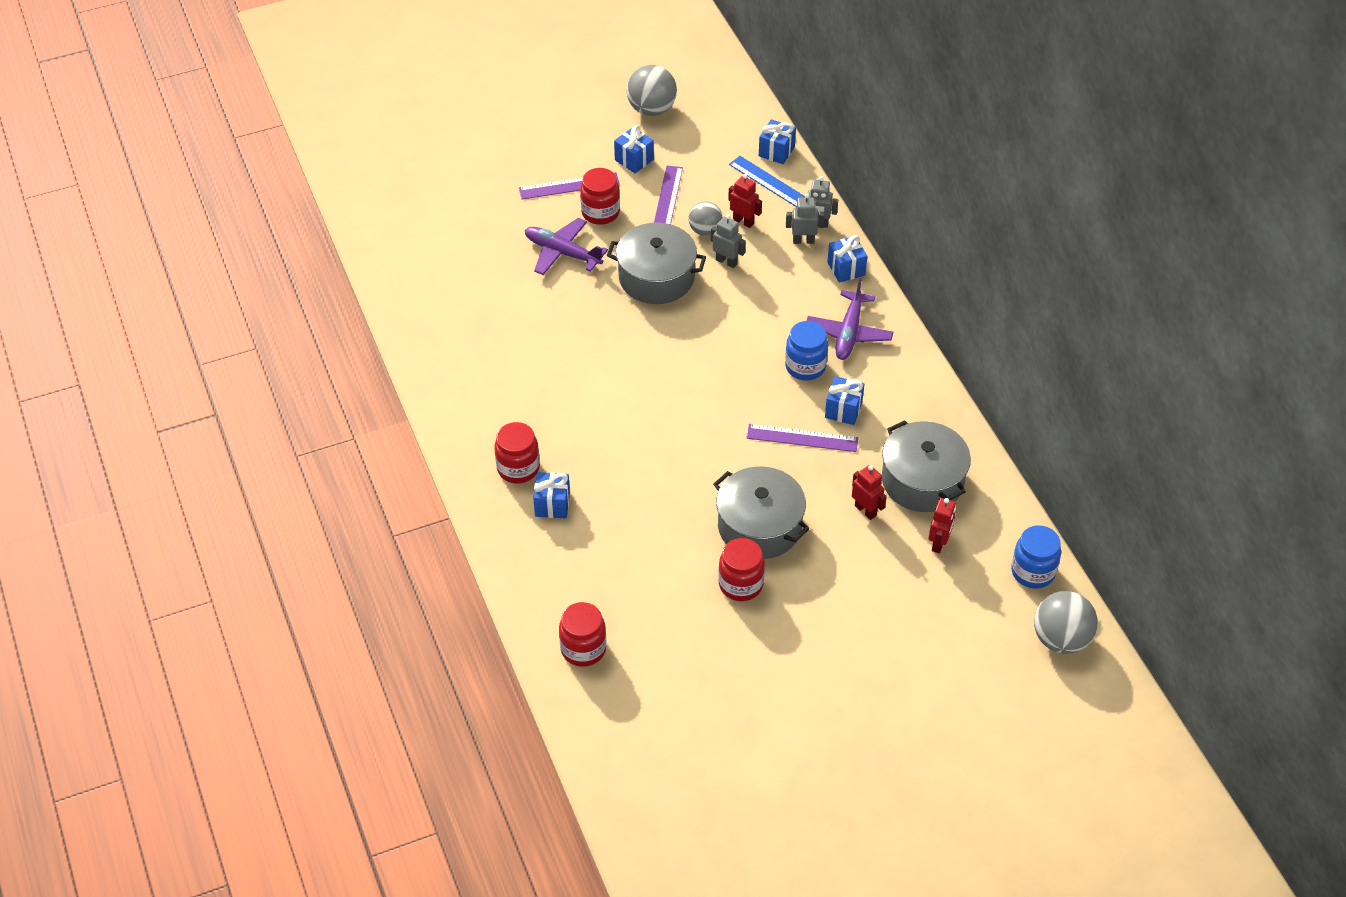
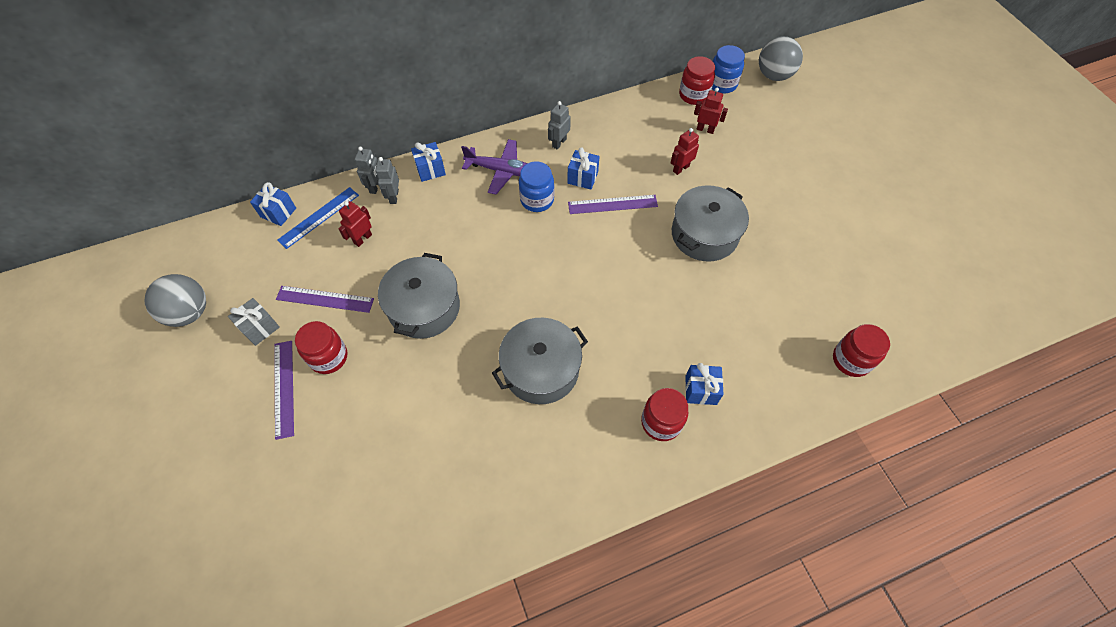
camera: 90 degrees left, 10 degrees up
(562, 252) = (380, 392): purple plane -> none
(634, 160) = (260, 328): blue gift -> grey gift
(705, 230) = (369, 268): grey ball -> none
(726, 261) = (411, 252): grey robot -> grey robot (559, 143)
(740, 584) = (763, 248): red jar -> red jar (693, 95)
(802, 438) = (612, 204): purple ruler -> purple ruler turned 75 degrees clockwise
(922, 480) = (649, 135): grey pot -> grey pot (541, 369)

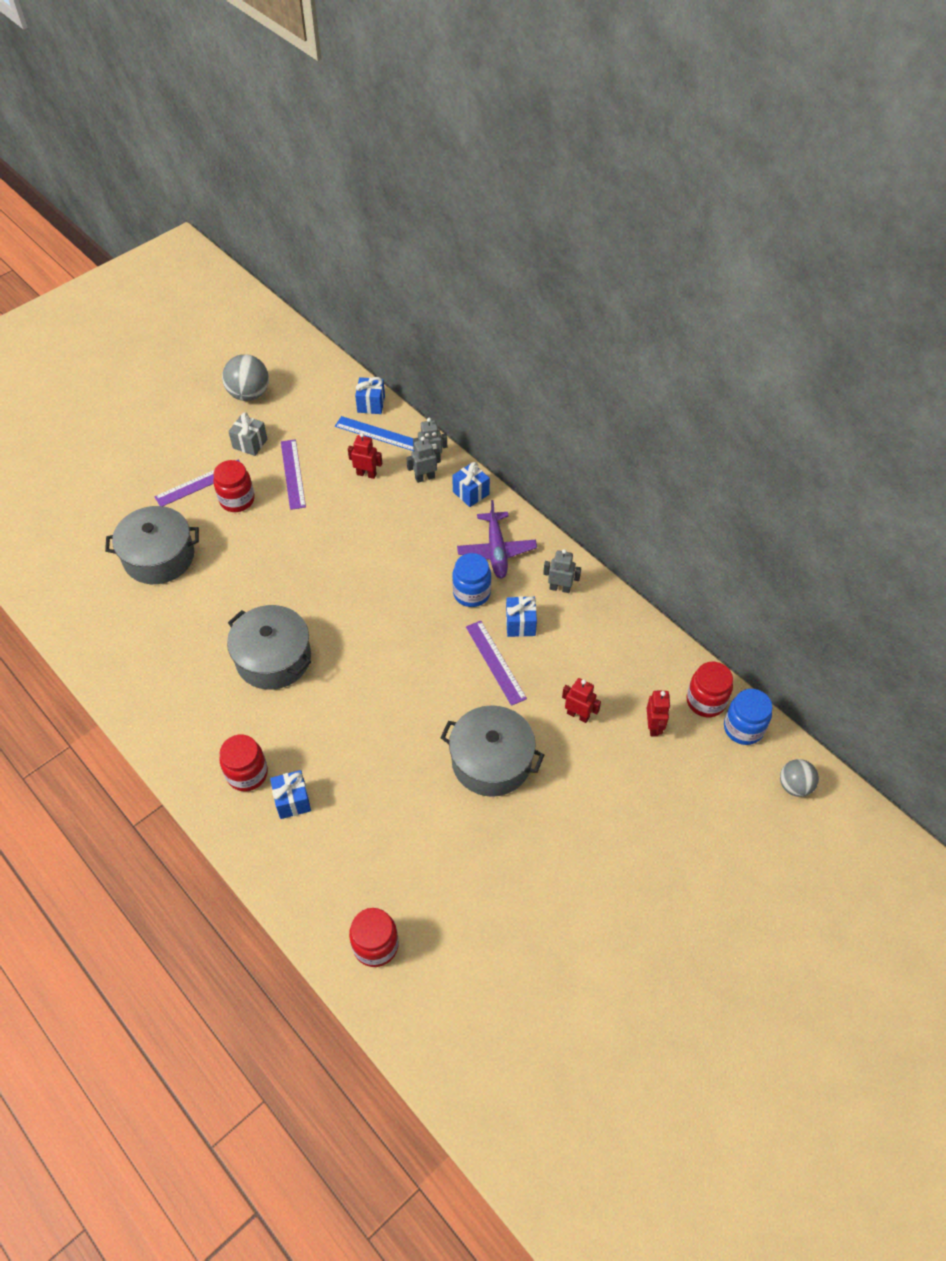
camera: 70 degrees right, 5 degrees down
(424, 307) = (309, 547): grey pot -> grey pot (159, 557)
(774, 75) = (794, 786): grey ball -> grey ball, size x0.64

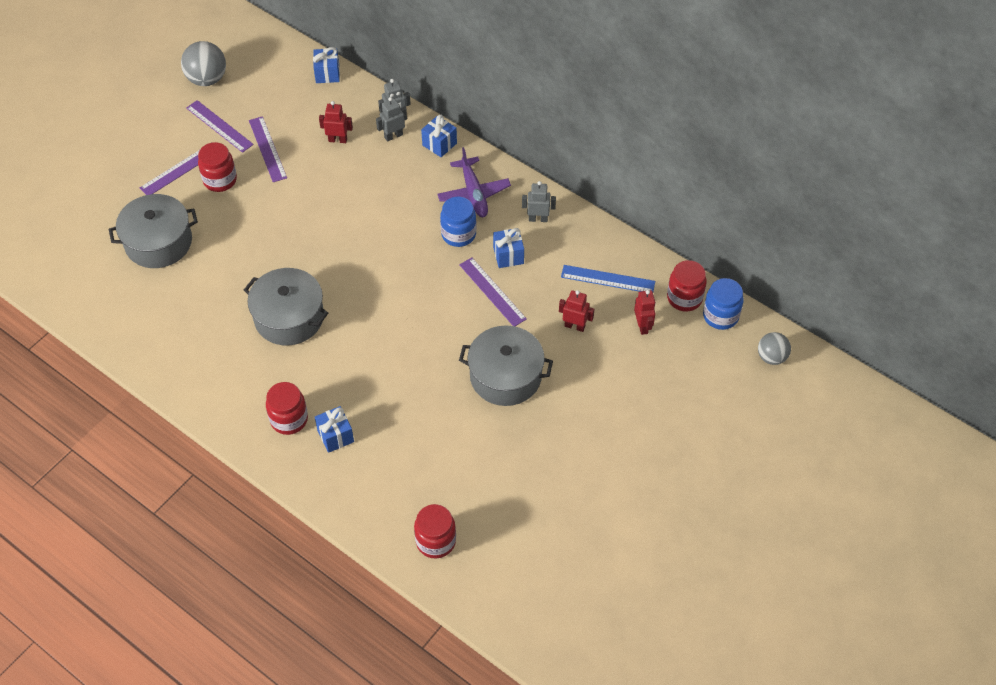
camera: 10 degrees left, 0 degrees up
(250, 444) = (219, 126): grey gift -> purple ruler
(377, 434) = (340, 101): blue ruler -> blue ruler (608, 279)

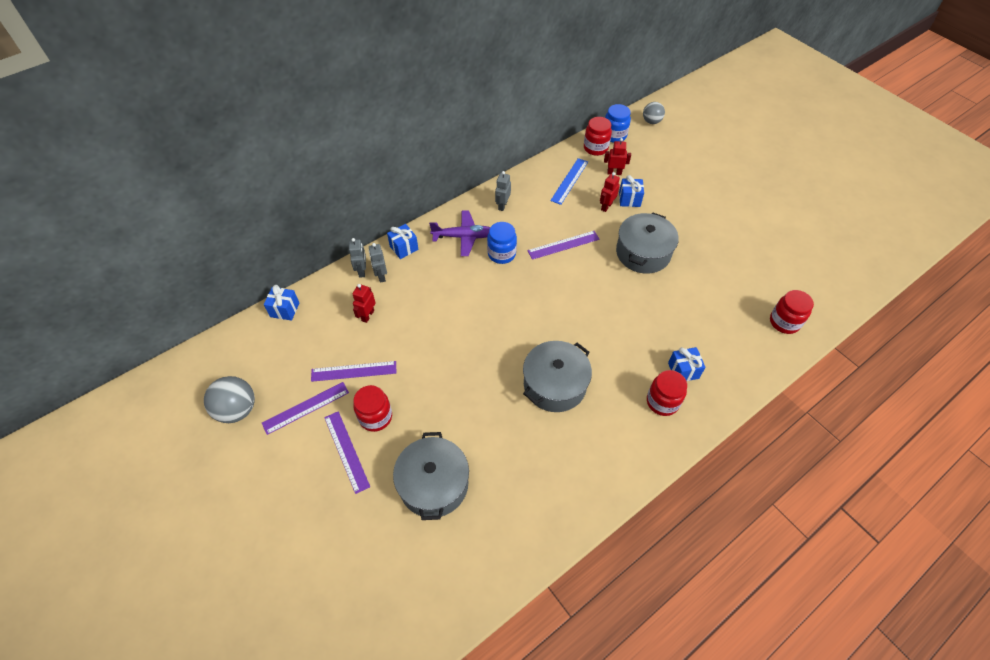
camera: 75 degrees left, 0 degrees up
(508, 255) = (532, 229): blue gift -> blue gift (629, 199)

